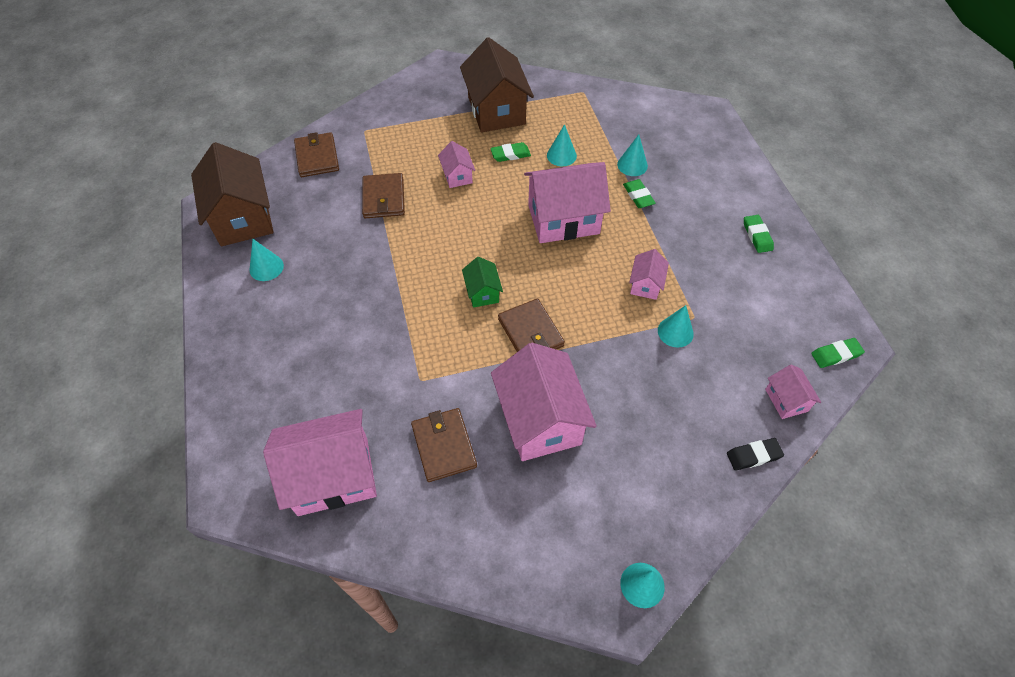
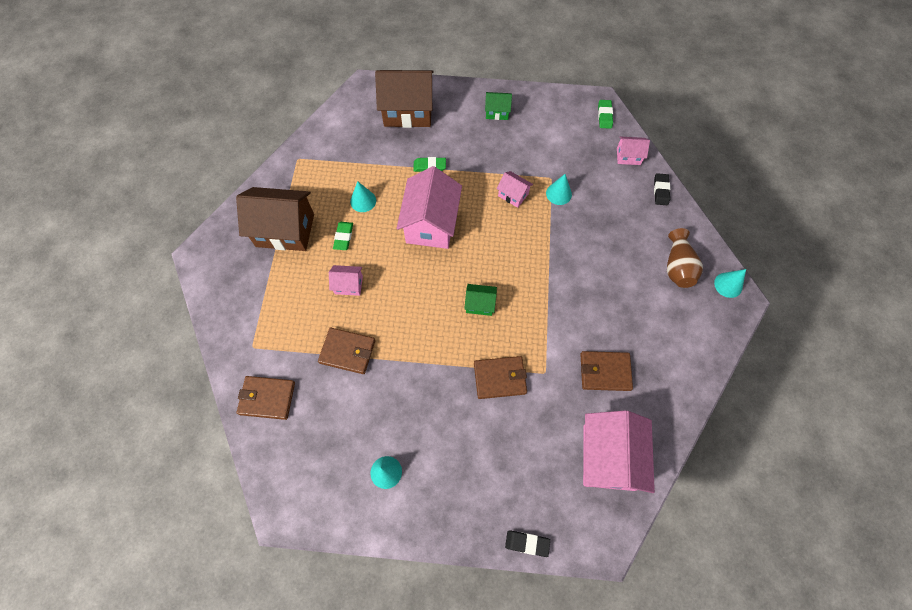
camera: 70 degrees left, 10 degrees up
(214, 414) = (527, 543): none -> black eraser
(243, 218) = (315, 484): brown house -> brown house (408, 111)
(530, 332) = (528, 283): brown wallet -> brown wallet (500, 378)
(540, 420) = (602, 302): pink house -> none
(632, 165) = (397, 157): turquoise cone -> none
(638, 505) = (677, 266): none -> brown vase
(757, 236) = (497, 112): green eraser -> green house

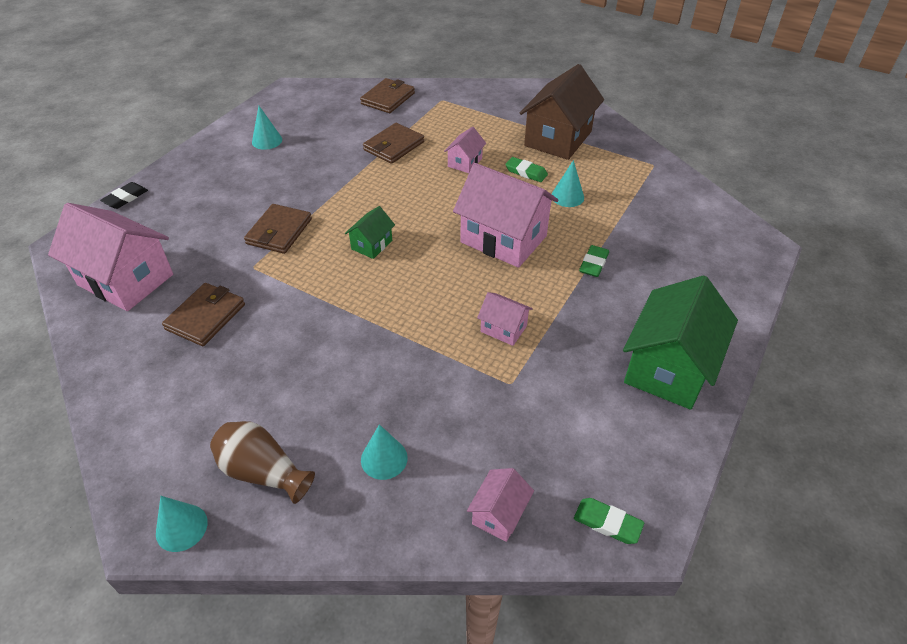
camera: 115 degrees right, 20 degrees down
(408, 111) = (701, 271): brown house -> none
(497, 112) = (668, 368): green house -> green house, size x2.08
(513, 195) = (503, 328): pink house -> pink house turned 60 degrees clockwise
(558, 194) = (477, 380): turquoise cone -> turquoise cone (384, 458)
(661, 191) = (403, 527): black eraser -> none

